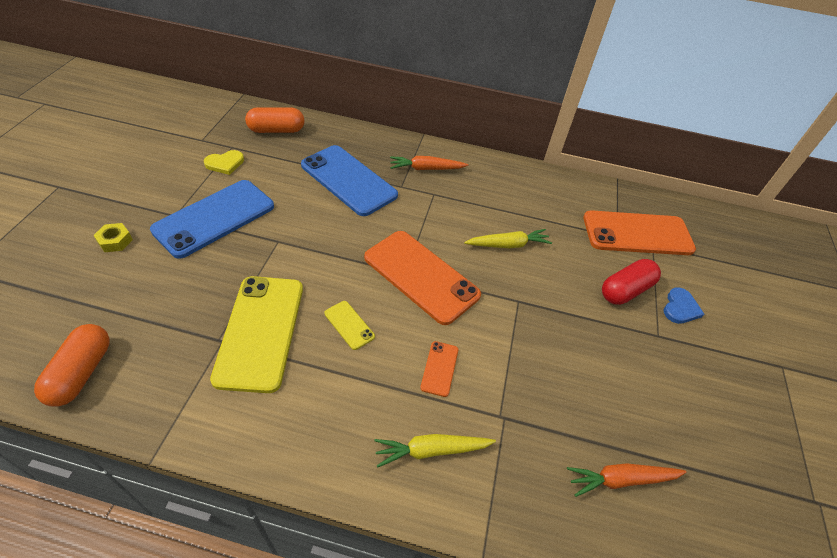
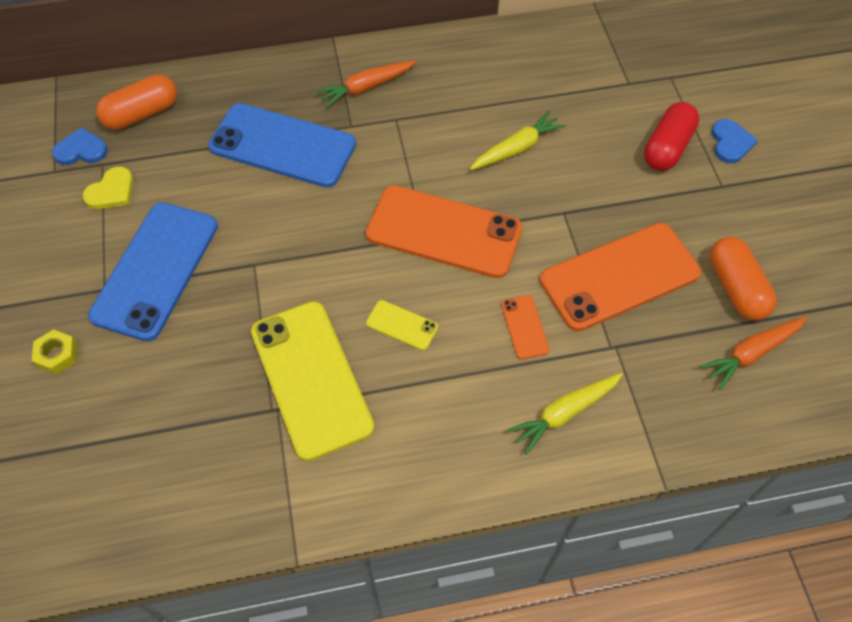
camera: 20 degrees left, 10 degrees up
(81, 373) = (149, 517): orange capsule -> orange capsule (736, 288)
(226, 135) = (81, 150): none -> blue heart
(637, 234) = (648, 70): orange phone -> orange phone (619, 277)

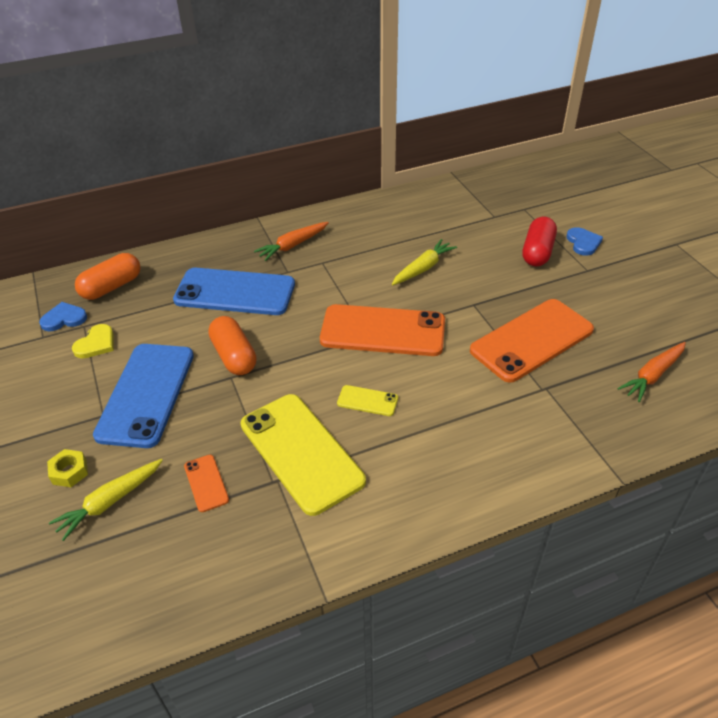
camera: 10 degrees left, 15 degrees down
(524, 327) = (468, 386): orange phone -> orange phone (206, 483)
(564, 413) = (521, 442): yellow carrot -> yellow carrot (110, 502)
(736, 288) = (623, 334): orange capsule -> orange capsule (234, 356)

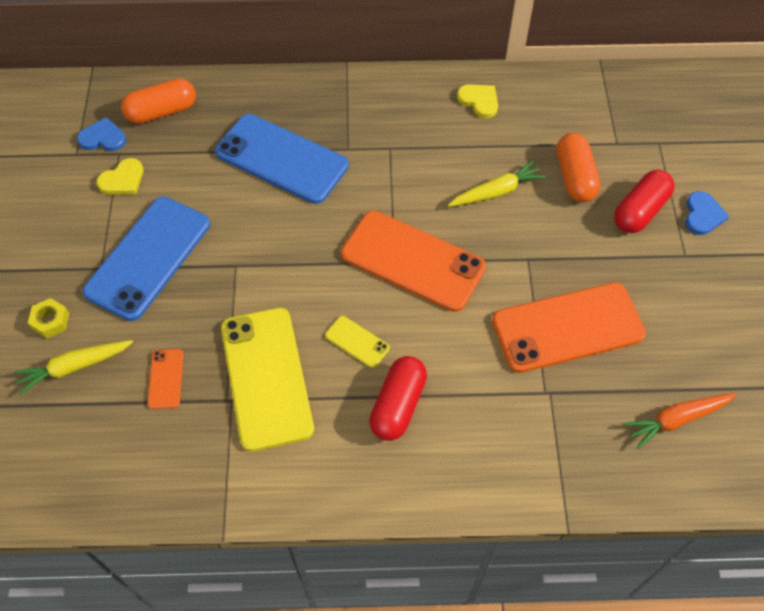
camera: 20 degrees right, 15 degrees up
(234, 356) = (248, 241): orange capsule -> orange capsule (574, 177)
(293, 245) = (368, 114): orange carrot -> none
(376, 216) = (479, 101): none -> yellow heart
(428, 436) = (398, 405): none -> red capsule

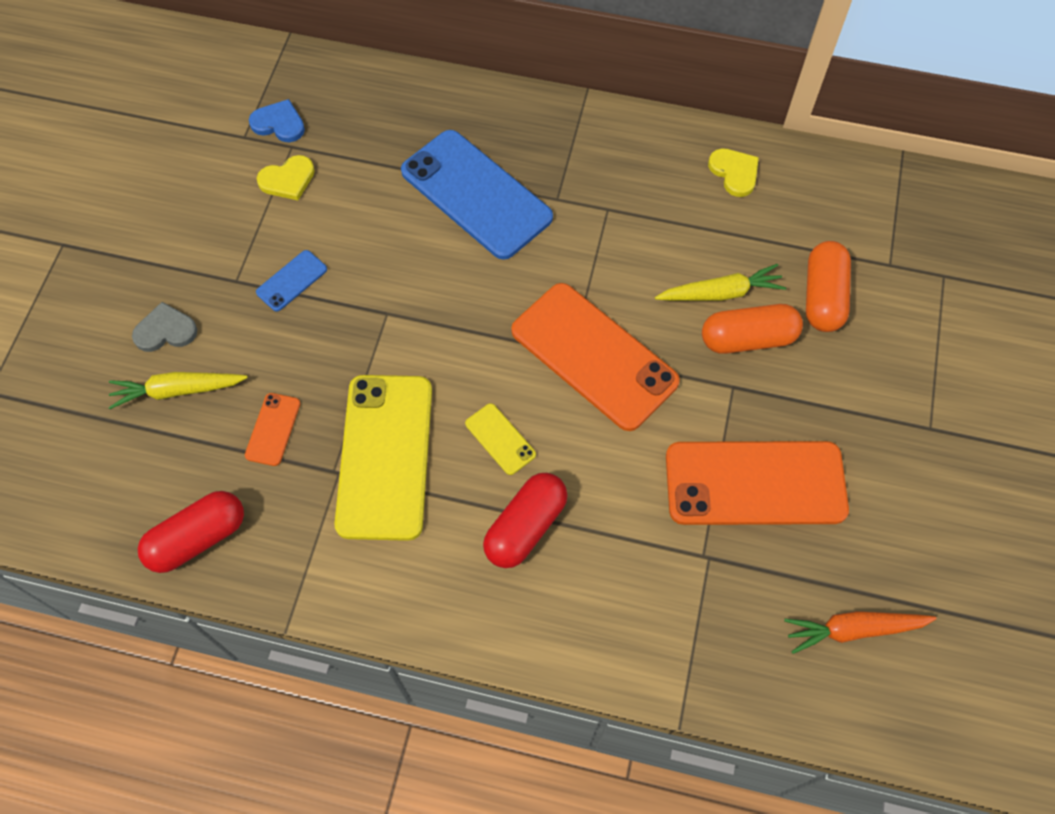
camera: 15 degrees right, 5 degrees up
(51, 321) = (165, 330): yellow nut -> grey heart
(148, 258) = (292, 281): blue phone -> blue phone, size x0.43
(162, 112) = (354, 105): orange capsule -> orange capsule (748, 339)
(640, 211) = (891, 358): red capsule -> red capsule (198, 538)
(702, 215) = (969, 382): blue heart -> none

